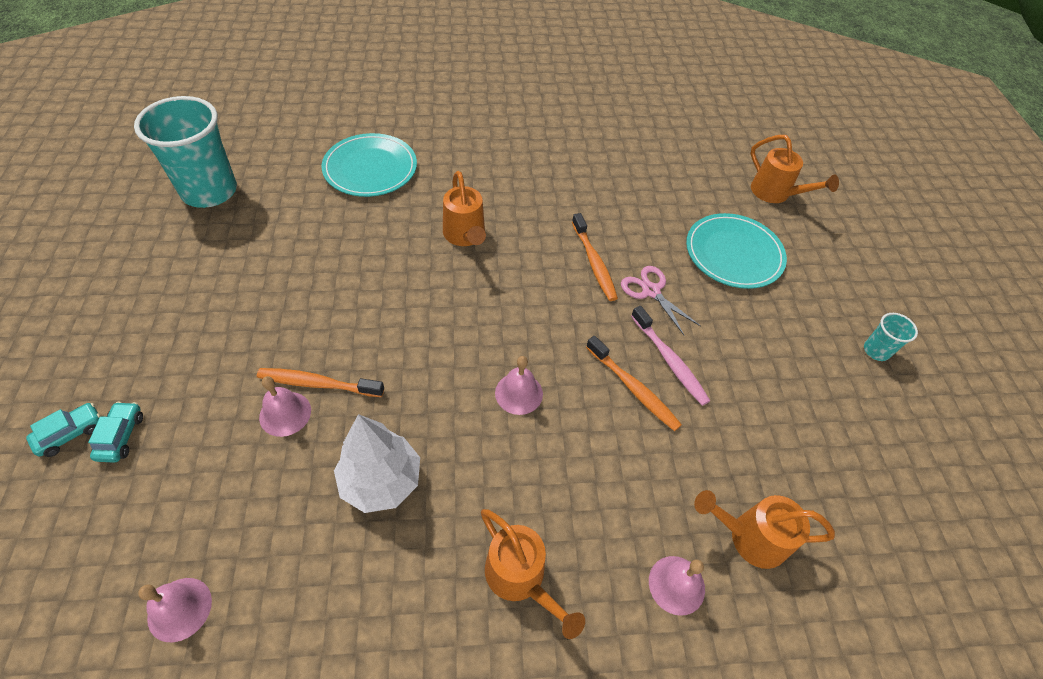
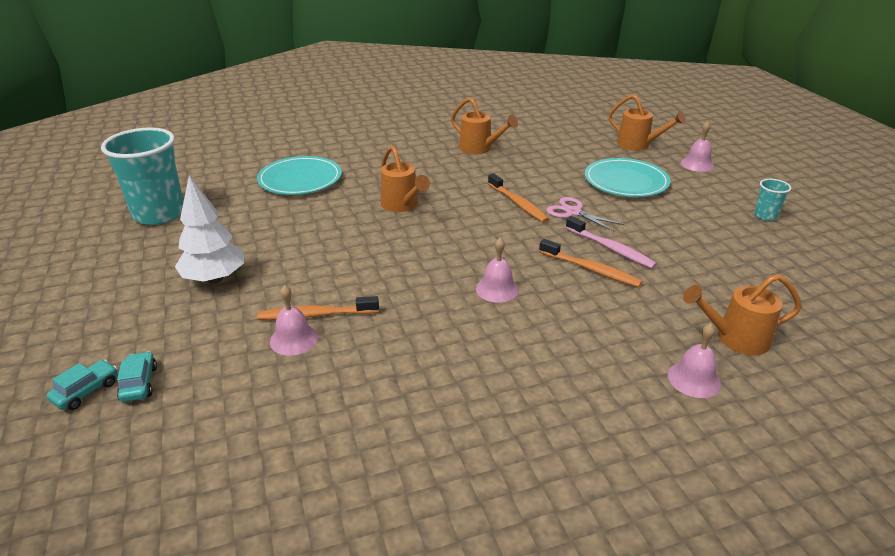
camera: 10 degrees left, 20 degrees down
(179, 609) = (250, 491): pink bell -> pink bell (697, 164)
(381, 481) = (404, 365): white tree -> white tree (215, 279)
(521, 578) = (561, 403): orange watering can -> orange watering can (479, 148)

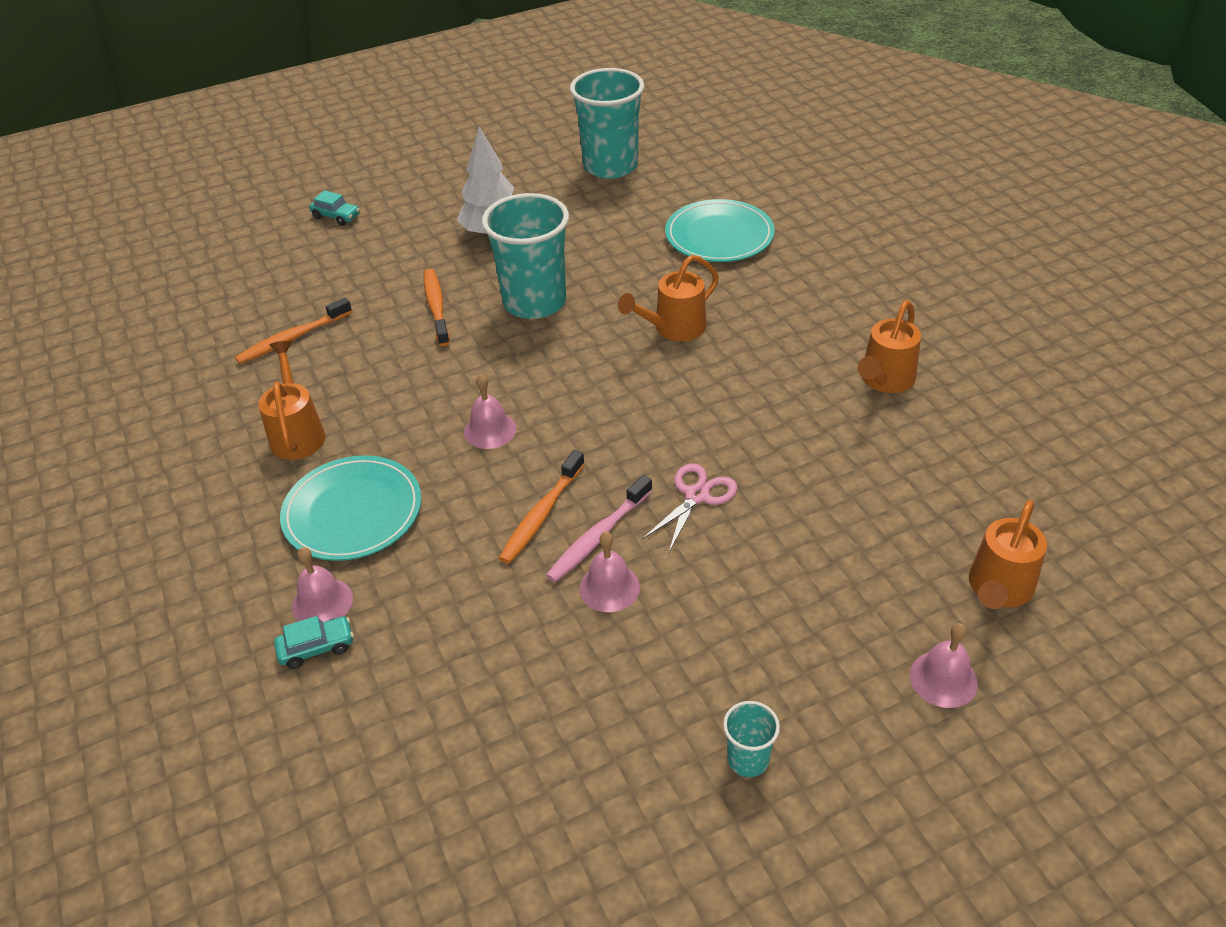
camera: 85 degrees right, 10 degrees up
(139, 383) = (343, 237): turquoise car -> turquoise car (317, 647)
(294, 339) = (398, 302): pink bell -> pink bell (609, 587)
(338, 261) = (534, 302): none -> turquoise cup
(518, 203) = (708, 435): orange toothbrush -> orange toothbrush (293, 338)
(626, 181) = (824, 563): turquoise plate -> turquoise plate (353, 512)
(735, 338) = (395, 654): orange watering can -> orange watering can (297, 433)

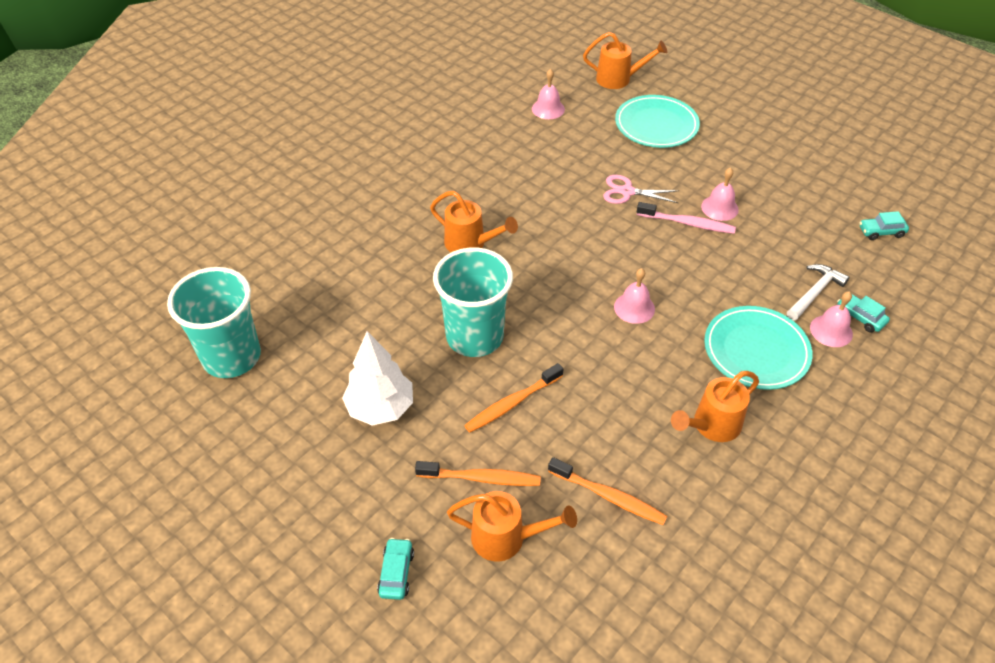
camera: 115 degrees left, 5 degrees up
(389, 618) = (814, 293): none -> white hammer
(438, 781) = (881, 232): none -> turquoise car
(542, 514) = (688, 254): orange toothbrush -> orange toothbrush (481, 478)
(719, 236) = (334, 249): turquoise plate -> turquoise plate (656, 125)
(748, 759) = (776, 136): turquoise cup -> none
(884, 381) = (477, 137): orange watering can -> orange watering can (506, 538)
(943, 679) = (685, 88): pink bell -> pink bell (548, 109)

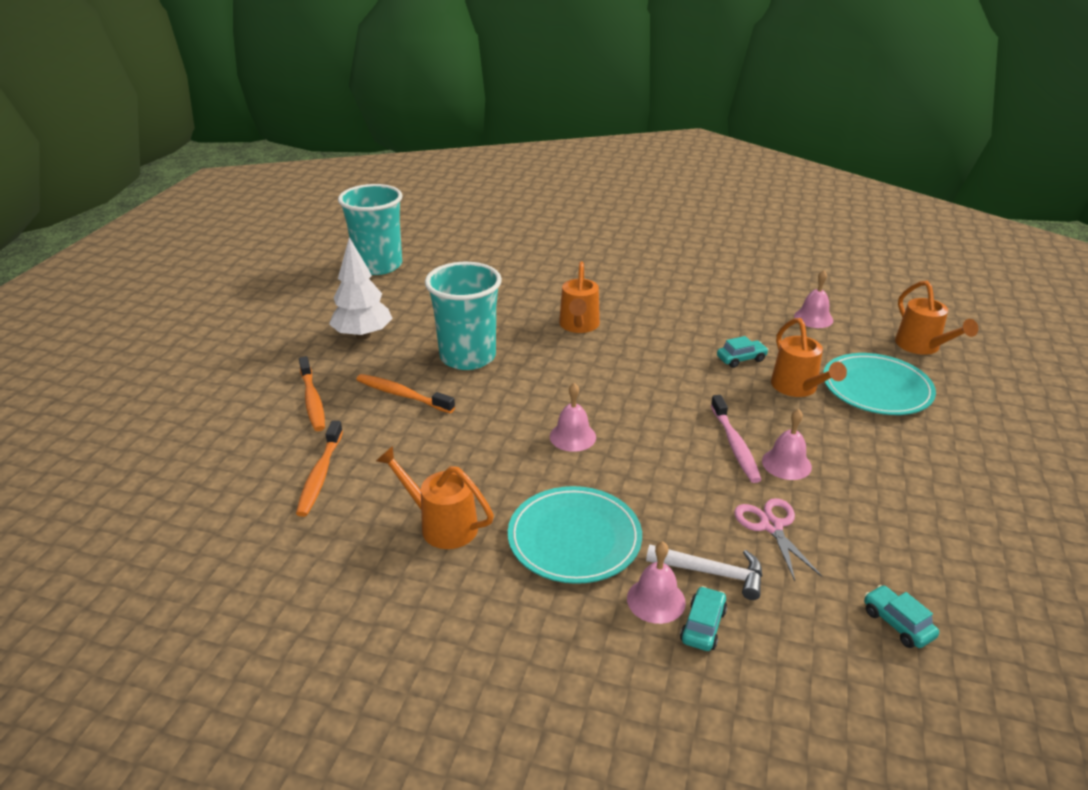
camera: 65 degrees right, 15 degrees down
(396, 573) = (206, 385): turquoise car -> turquoise car (741, 359)
(506, 538) = (254, 428): orange watering can -> orange watering can (798, 388)
(627, 191) = (742, 393): pink scissors -> pink scissors (771, 526)

